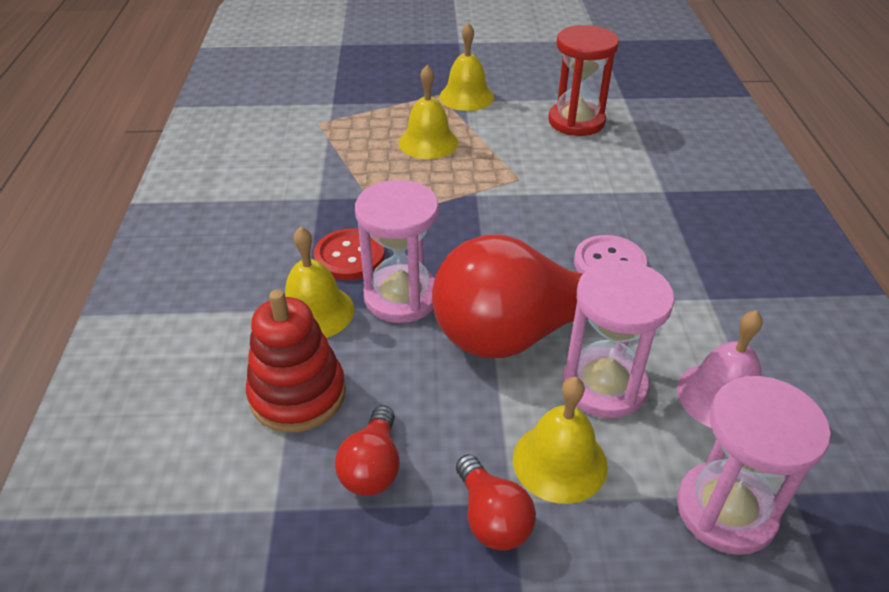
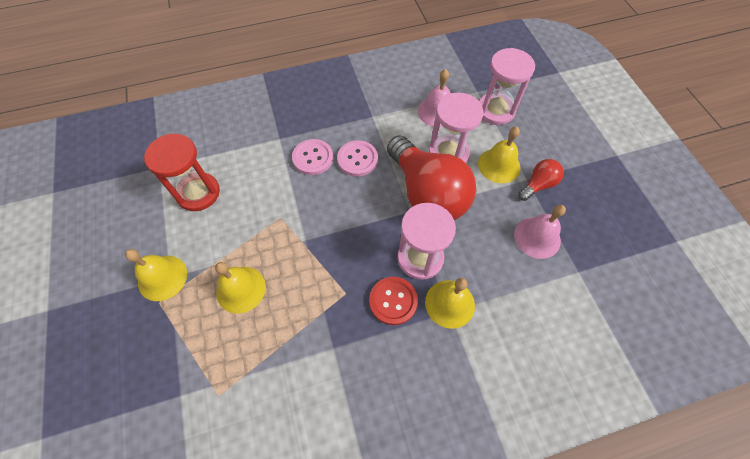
camera: 105 degrees left, 20 degrees up
(298, 394) = (512, 288): red stacking toy -> none
(372, 467) = (537, 237): red light bulb -> pink bell
(619, 217) = (313, 158): none -> pink button

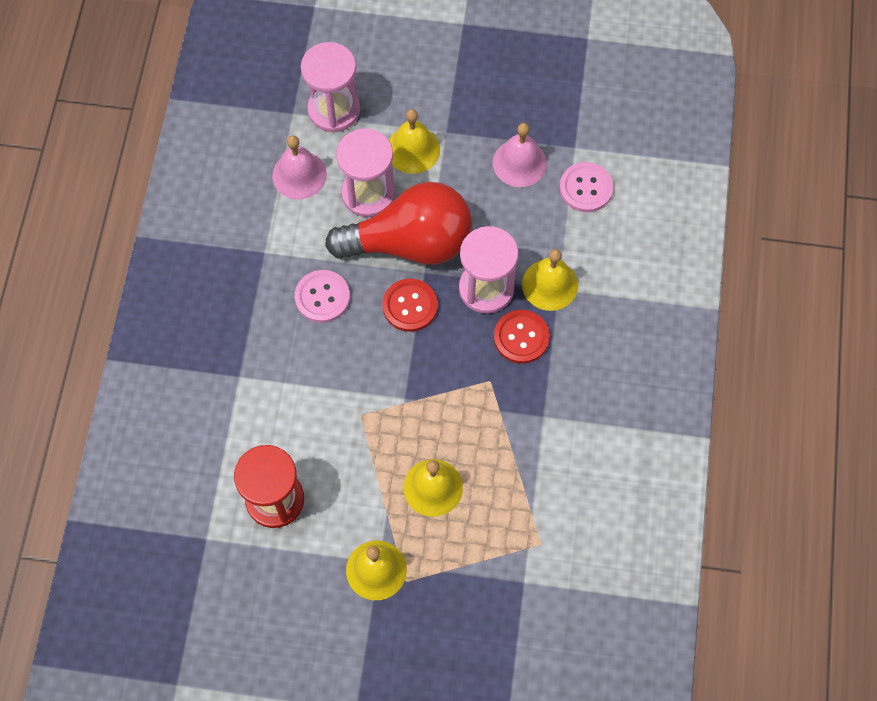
camera: 65 degrees left, 5 degrees up
(313, 158) = (292, 347): pink button -> pink button (586, 188)
(378, 213) = (410, 306): none -> red button
(538, 185) = (459, 125): red light bulb -> none

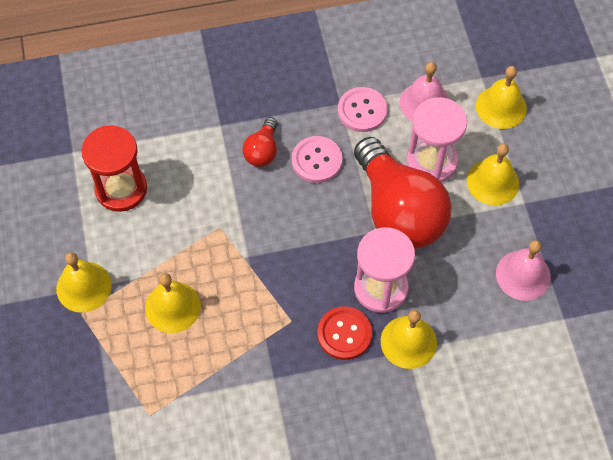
camera: 70 degrees right, 5 degrees down
(289, 345) = (262, 151): none -> red light bulb
(334, 110) = (501, 107): pink hourglass -> yellow bell
(410, 306) = (337, 231): red button -> none
(586, 188) = (524, 342): pink button -> pink button (362, 110)

